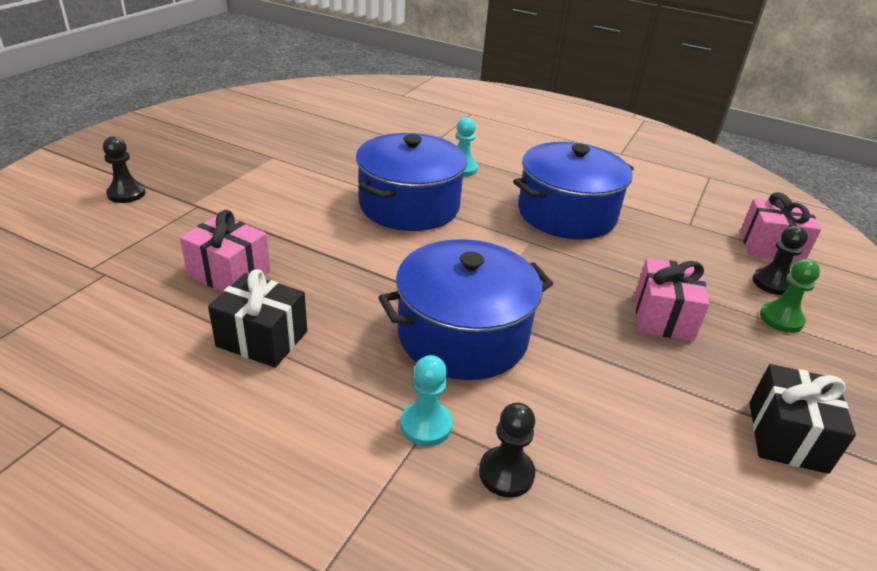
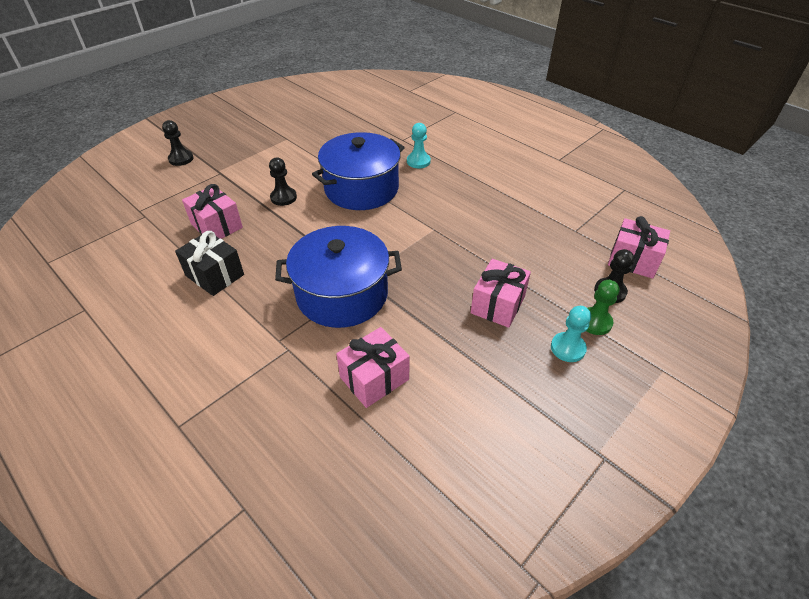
camera: 20 degrees right, 10 degrees up
(426, 425) = (283, 351): turquoise pawn -> turquoise pawn (568, 348)
(506, 473) = (315, 393): black pawn -> black pawn (283, 197)
(566, 214) = (477, 209): blue pot -> none
(573, 436) = (374, 378): none -> pink gift
(787, 436) = (530, 411): black gift -> none

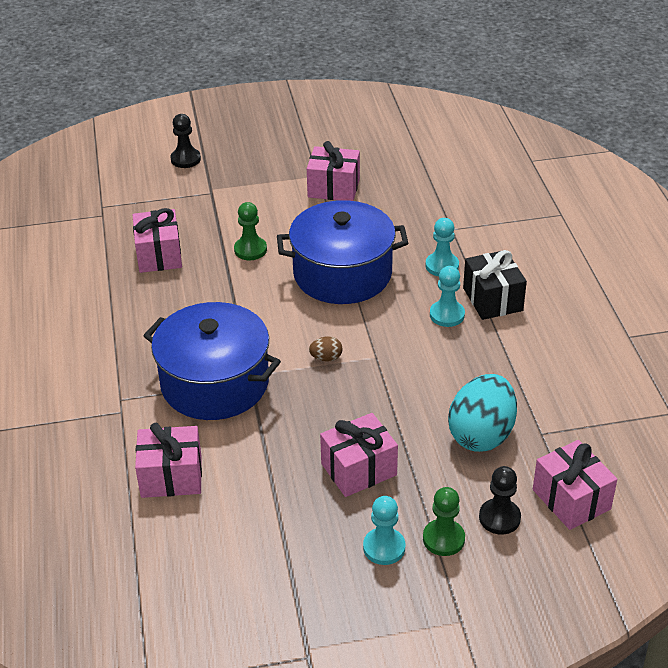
camera: 35 degrees right, 5 degrees down
(215, 275) = (116, 308): black gift -> black gift (492, 299)
(283, 197) = (250, 250): black pawn -> green pawn
(305, 142) = (333, 188): none -> pink gift
(403, 243) = (326, 358): none -> brown egg
(450, 187) = (447, 315): none -> turquoise pawn
(545, 247) = (481, 434): none -> turquoise egg

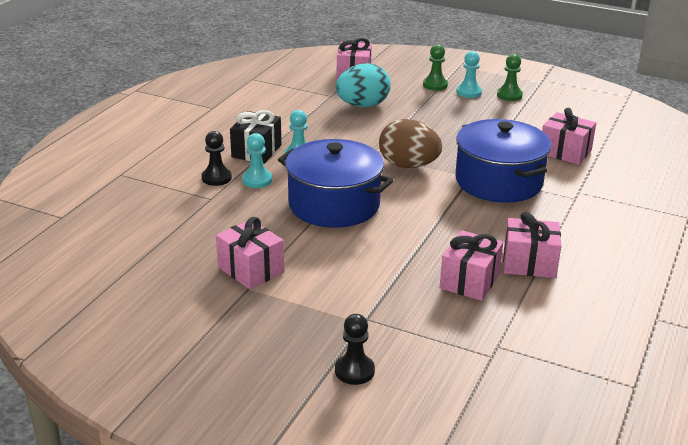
camera: 145 degrees left, 10 degrees down
(250, 250) = (385, 251): green pawn -> green pawn (509, 95)
(326, 358) = (408, 165): brown egg -> brown egg, size x2.41
(359, 469) = (449, 117): pink gift -> pink gift (529, 263)
(499, 518) = (398, 81): black pawn -> black pawn (216, 178)

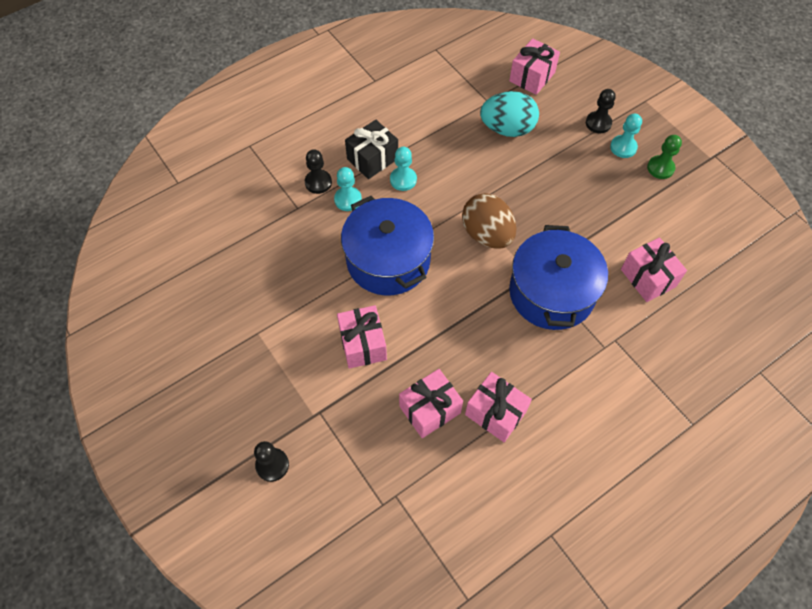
camera: 30 degrees right, 30 degrees up
(250, 269) = (272, 312): pink gift -> pink gift (363, 344)
(435, 85) = (598, 123): green pawn -> black pawn

